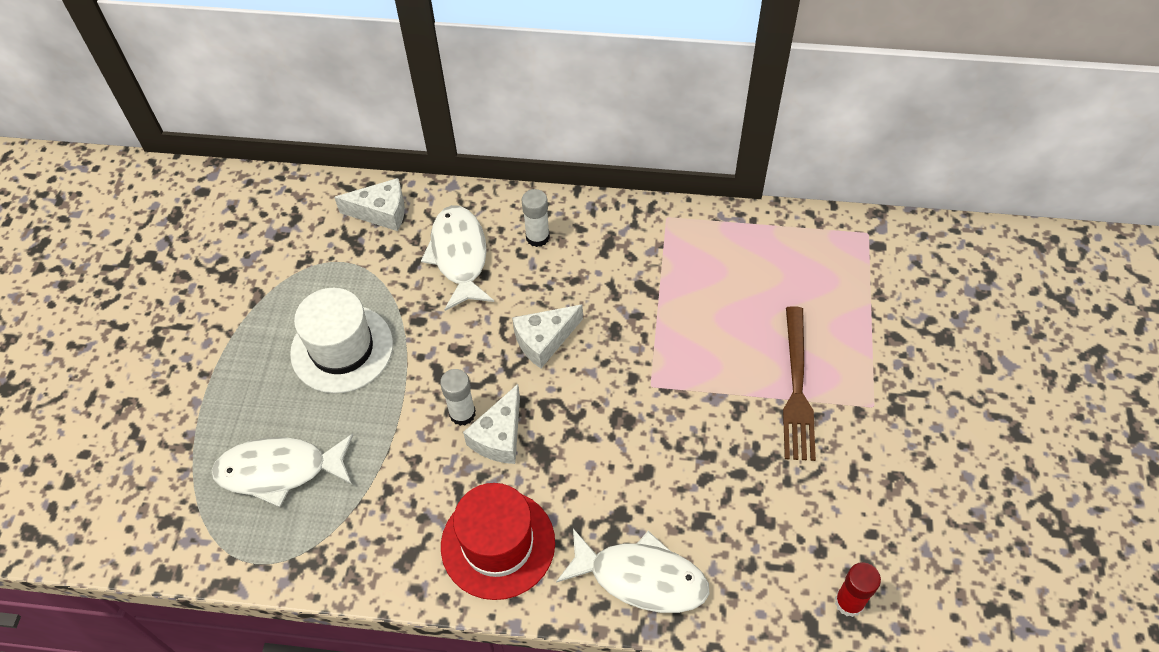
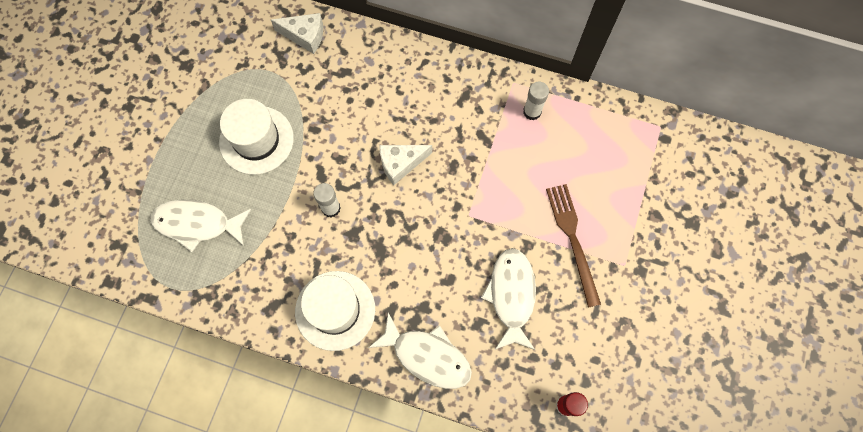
camera: 10 degrees right, 15 degrees up
(459, 256) = (354, 83): white fish -> white fish (511, 295)
(498, 544) = (335, 310): red hat -> white hat
(499, 436) = (353, 231): white cheese -> none
(537, 237) = (414, 80): white glue stick -> white glue stick (532, 112)
(796, 388) = (573, 239): brown fork -> brown fork turned 150 degrees clockwise

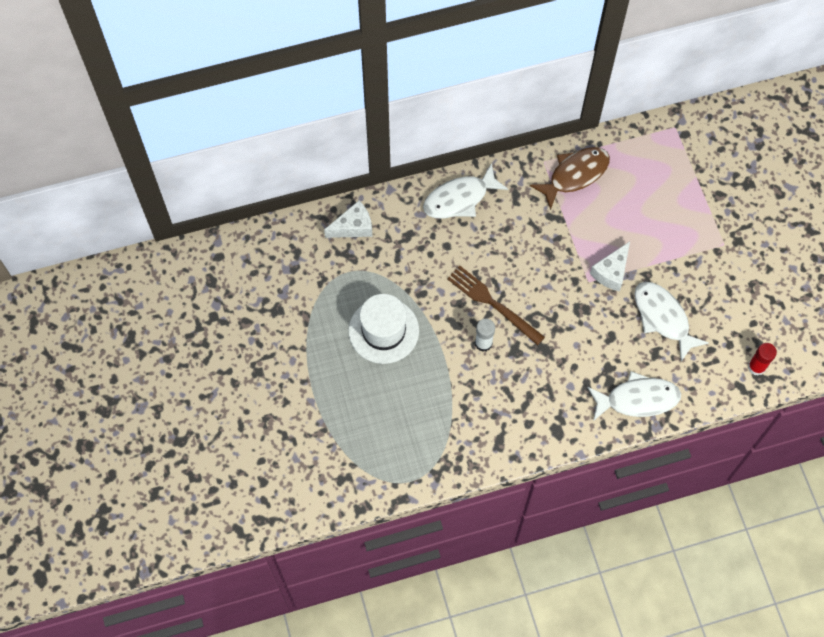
camera: 35 degrees left, 5 degrees down
(197, 224) = (391, 422): white fish -> white fish (460, 198)
(335, 310) = (547, 413): white hat -> none
(400, 164) = (508, 276): white cheese -> white cheese (611, 272)
(532, 112) = (575, 175): white glue stick -> brown fish
(573, 239) = (675, 250): brown fork -> brown fork (493, 303)

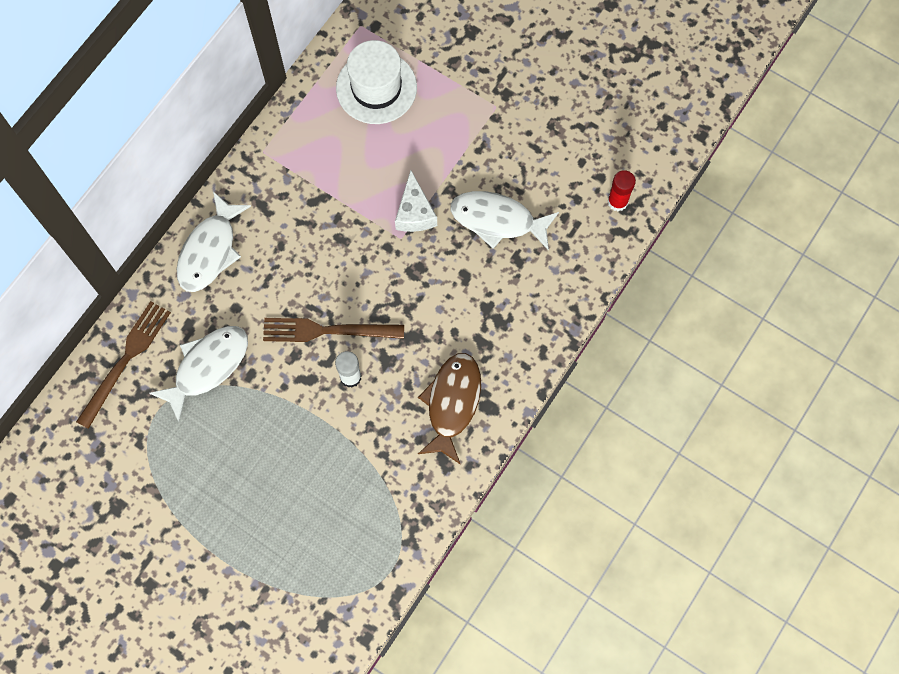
camera: 40 degrees left, 5 degrees up
(353, 227) = (126, 360): white cheese -> brown fork
(383, 331) = (243, 442): white hat -> white hat (376, 87)
(575, 175) = (303, 143): brown fish -> brown fish (452, 403)
(637, 399) = (537, 317): white fish -> white fish (207, 367)

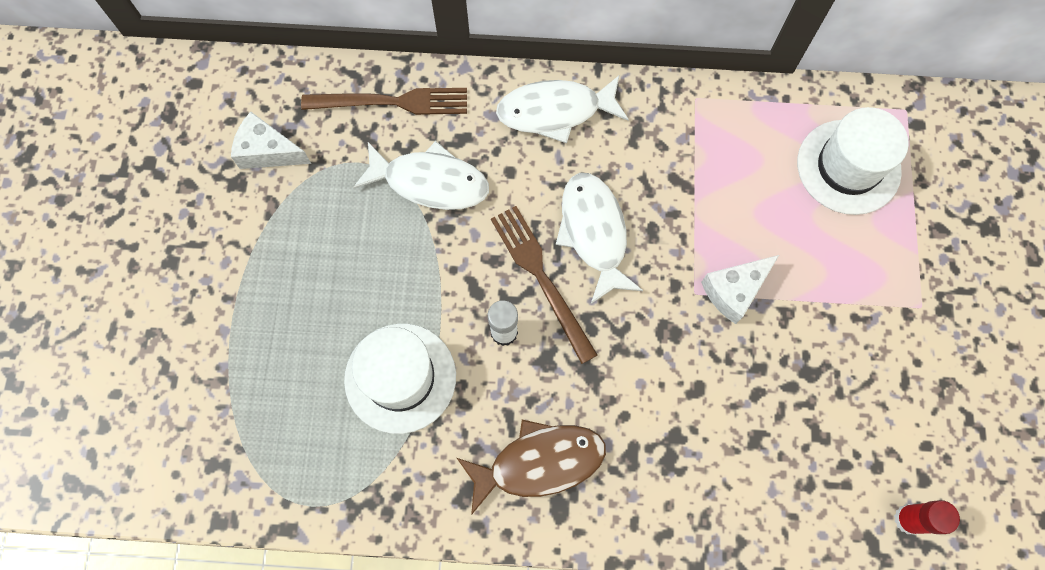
camera: 60 degrees right, 0 degrees up
(106, 471) = (268, 151): none -> white cheese
(339, 463) = (400, 378): none -> white hat
(498, 220) = (788, 388): white fish -> white fish (594, 233)

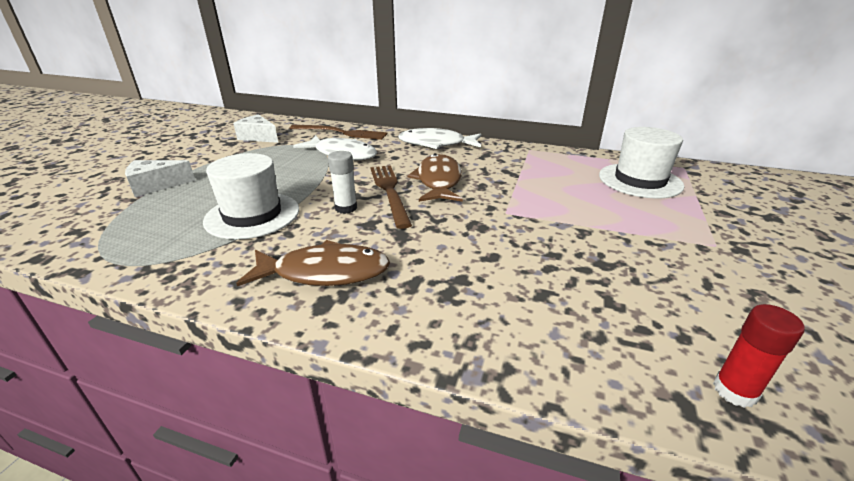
camera: 15 degrees right, 40 degrees down
(594, 233) = (438, 181): white fish -> brown fish
(734, 291) = (539, 215): white cheese -> white cheese (156, 186)

